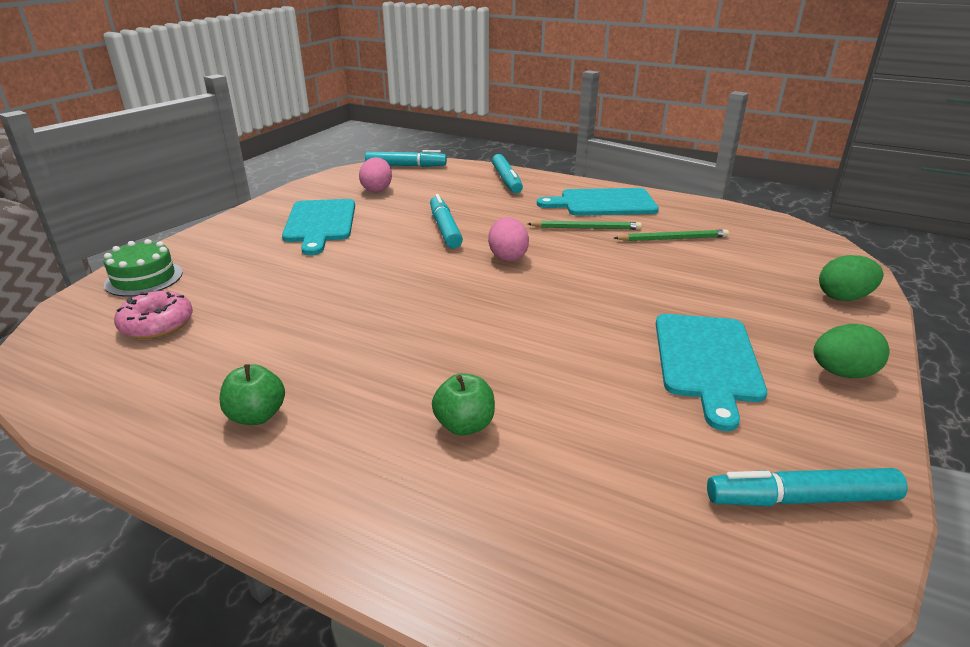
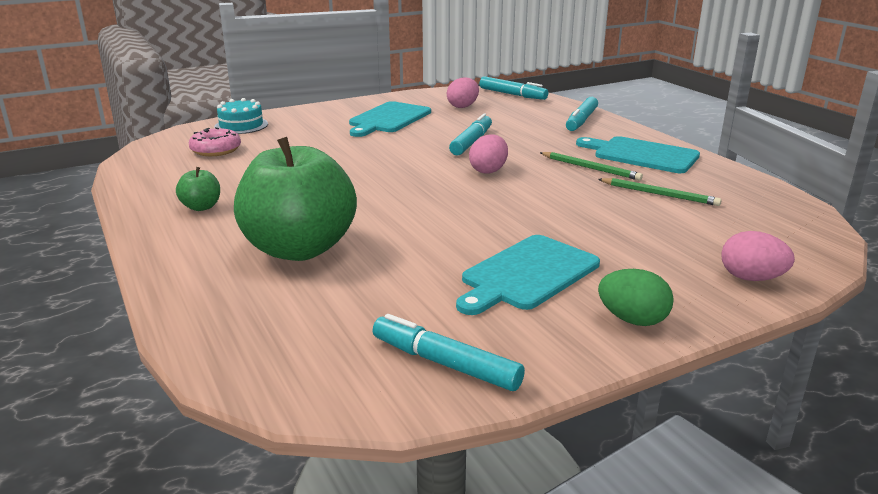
camera: 35 degrees right, 5 degrees down
(144, 278) = (241, 125): green cake -> turquoise cake
(464, 425) = (299, 249): green apple -> green apple, size x2.44
(843, 297) = (751, 278): green egg -> pink egg

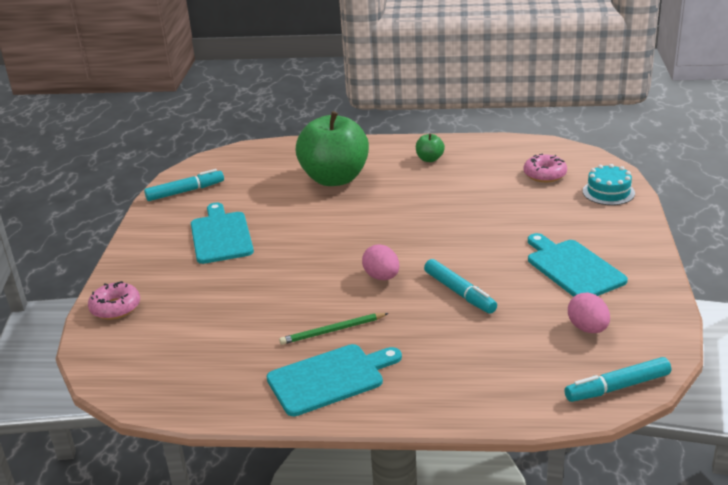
camera: 125 degrees right, 5 degrees up
(581, 121) = (465, 393): turquoise marker -> none
(632, 320) = (144, 248): green egg -> none
(659, 194) = (247, 339): green pencil -> none
(751, 278) = (115, 308): pink egg -> pink donut

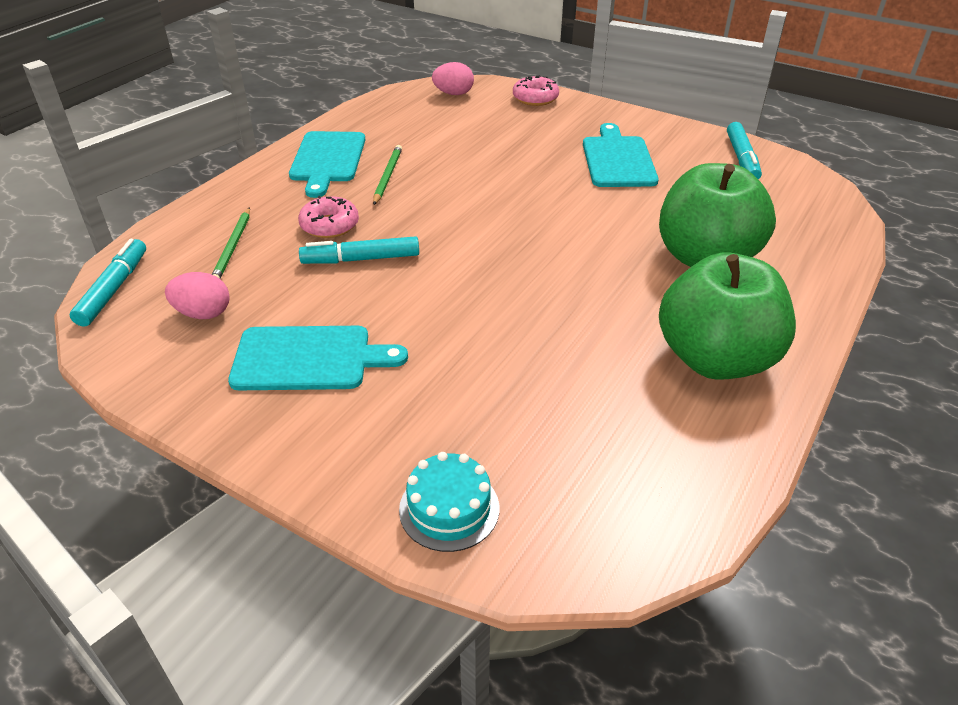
camera: 115 degrees right, 10 degrees up
(221, 236) = (618, 160): turquoise cutting board -> turquoise cutting board turned 105 degrees counterclockwise
(382, 277) = (442, 224): pink egg -> pink egg (453, 94)
(429, 159) = (715, 359): green apple -> green apple, size x2.44
(508, 358) = (233, 247): none -> green pencil
(545, 174) = (570, 462): pink donut -> pink donut (329, 225)

